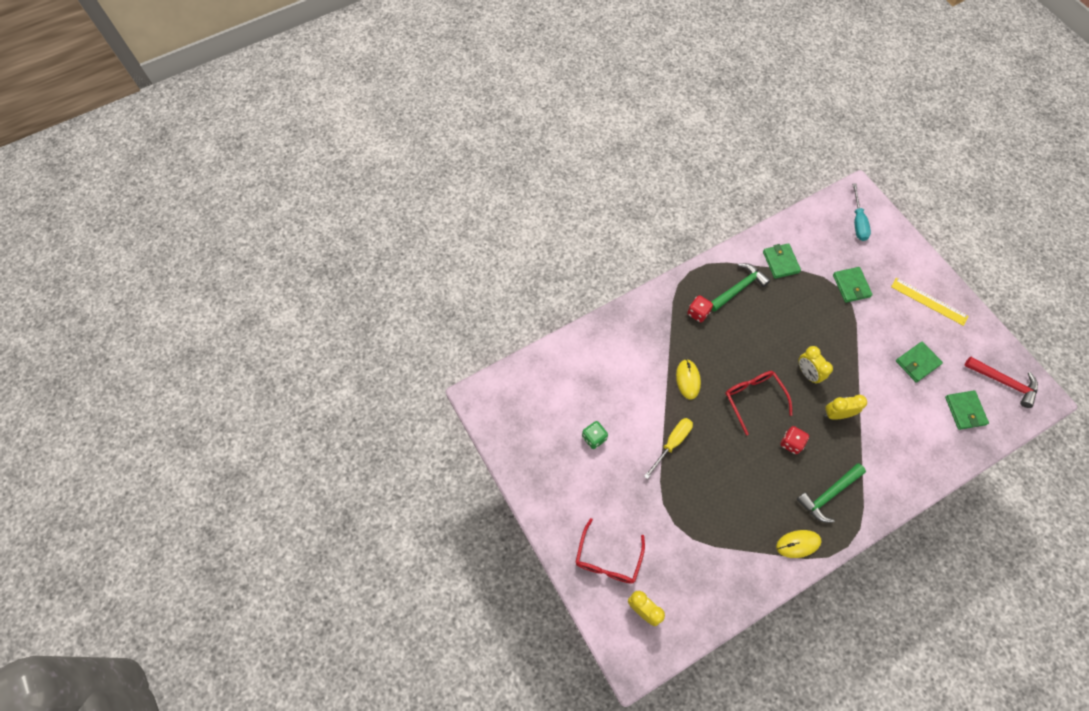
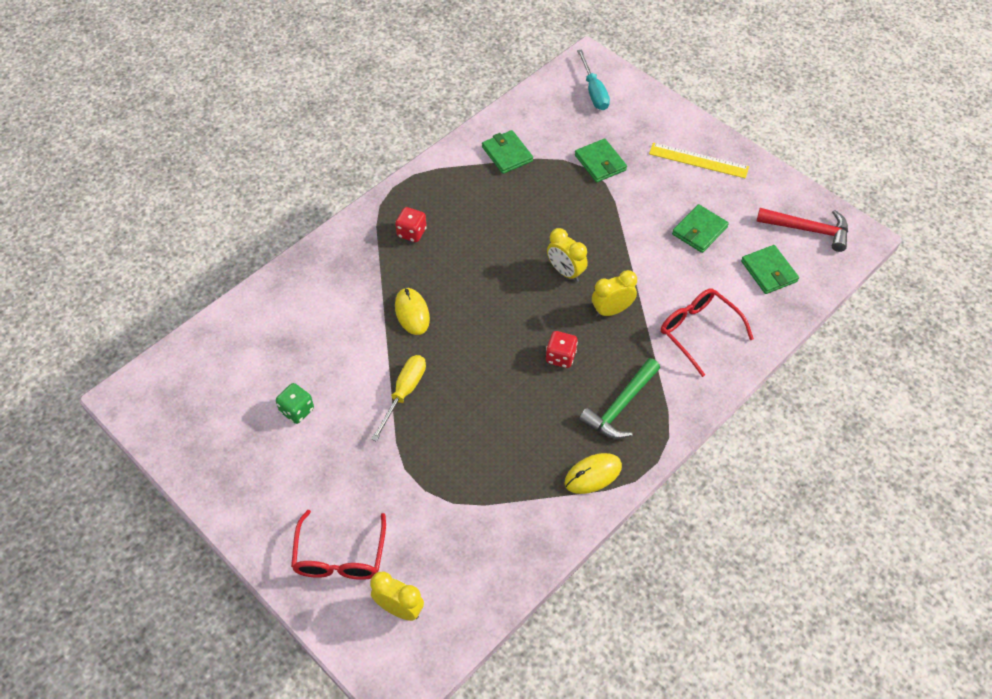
camera: 15 degrees left, 10 degrees down
(739, 288) = (459, 193): green hammer -> none
(753, 399) = (502, 316): red glasses -> red glasses (699, 332)

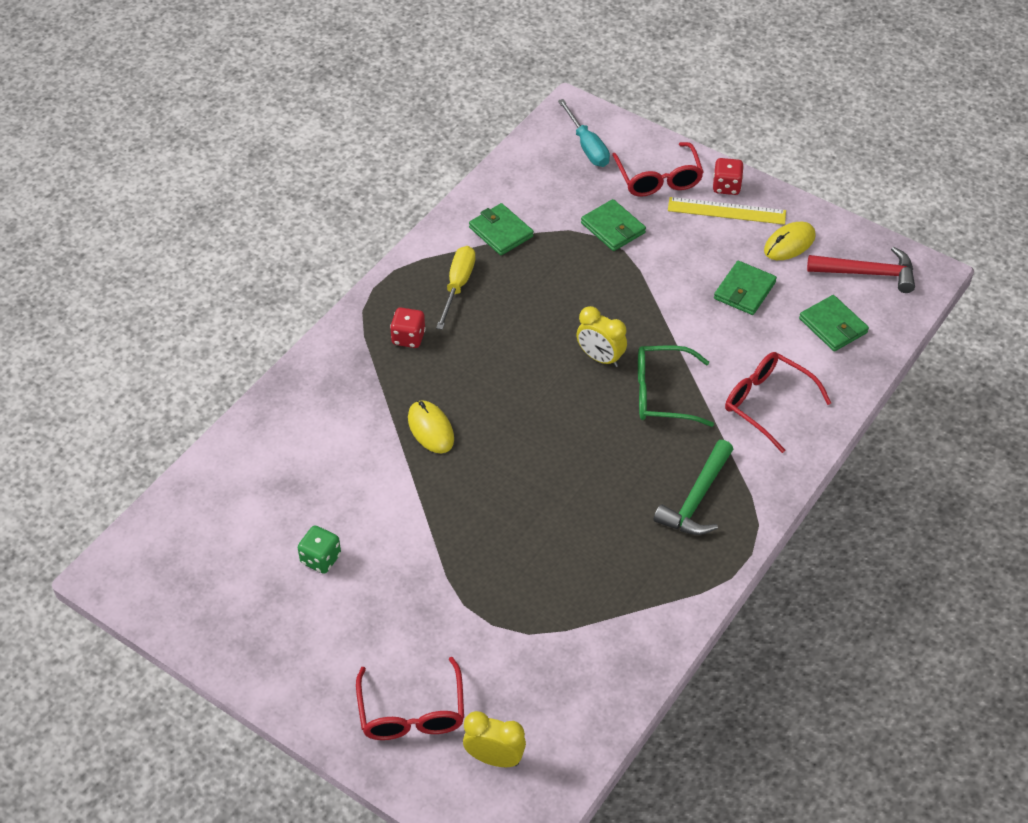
camera: 10 degrees left, 5 degrees down
(404, 393) = (443, 520): yellow screwdriver -> yellow screwdriver (458, 286)
(560, 357) = (616, 454): red dice -> red dice (726, 187)
(593, 474) = (682, 578): yellow mouse -> yellow mouse (789, 243)
(611, 310) = (663, 394): yellow clock -> green glasses
(647, 126) = (658, 178): none -> red glasses

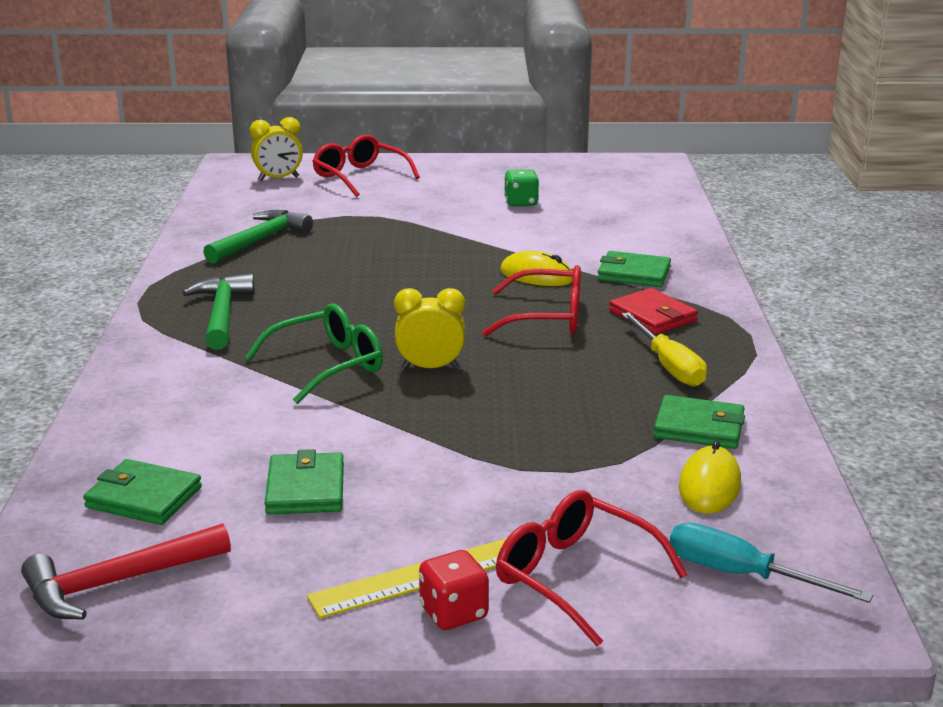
camera: 145 degrees right, 25 degrees down
(408, 338) = (652, 316): red dice -> red wallet
(598, 613) = (260, 240): none -> green hammer
(613, 228) = (565, 487): green wallet -> green wallet (634, 273)
(768, 404) = (190, 397): red glasses -> red glasses (546, 317)
(789, 243) = (279, 572): yellow mouse -> yellow mouse (709, 485)

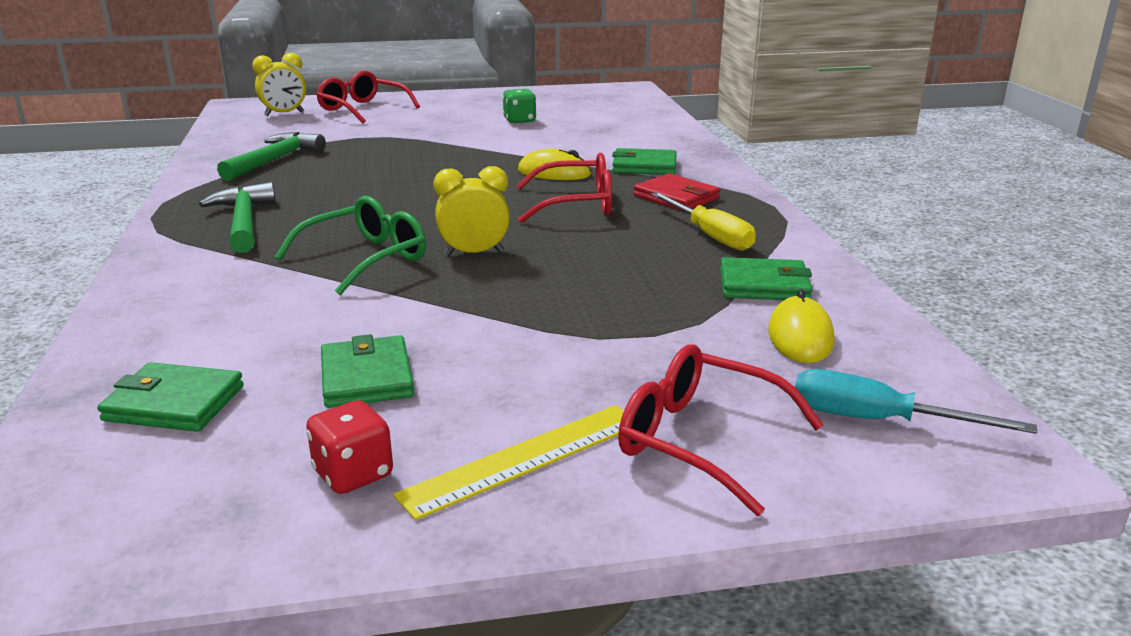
camera: 10 degrees left, 0 degrees up
(117, 583) = (148, 505): red hammer -> none
(454, 613) = (576, 496): red dice -> red dice (353, 474)

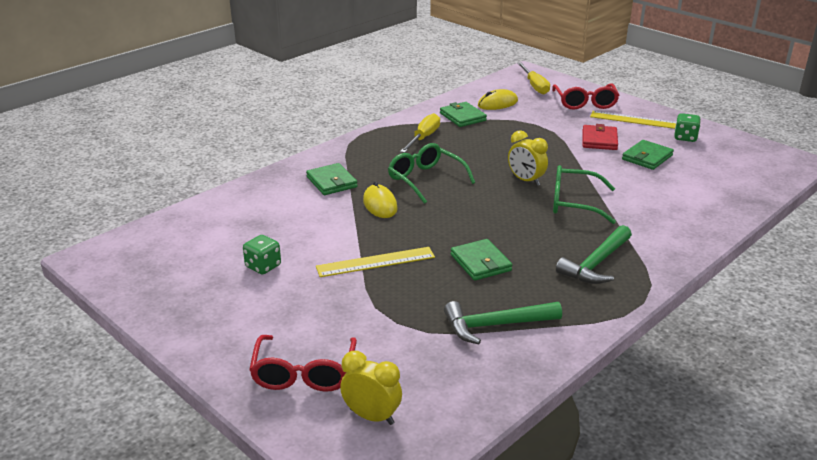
camera: 125 degrees left, 5 degrees up
(174, 403) = (720, 180): green wallet -> green wallet (480, 263)
(353, 474) = (685, 138): red dice -> green dice
(450, 149) = (375, 262): none -> yellow ruler
(575, 204) = (426, 180): red glasses -> green glasses
(676, 197) = (378, 158): red wallet -> red wallet (599, 140)
(876, 420) = (534, 86): turquoise screwdriver -> yellow screwdriver

